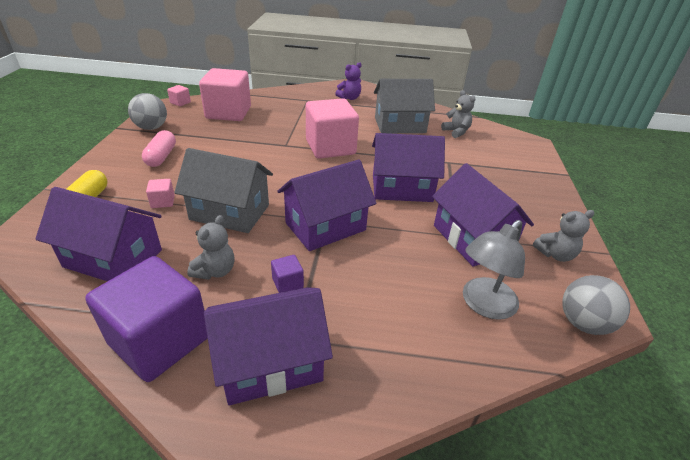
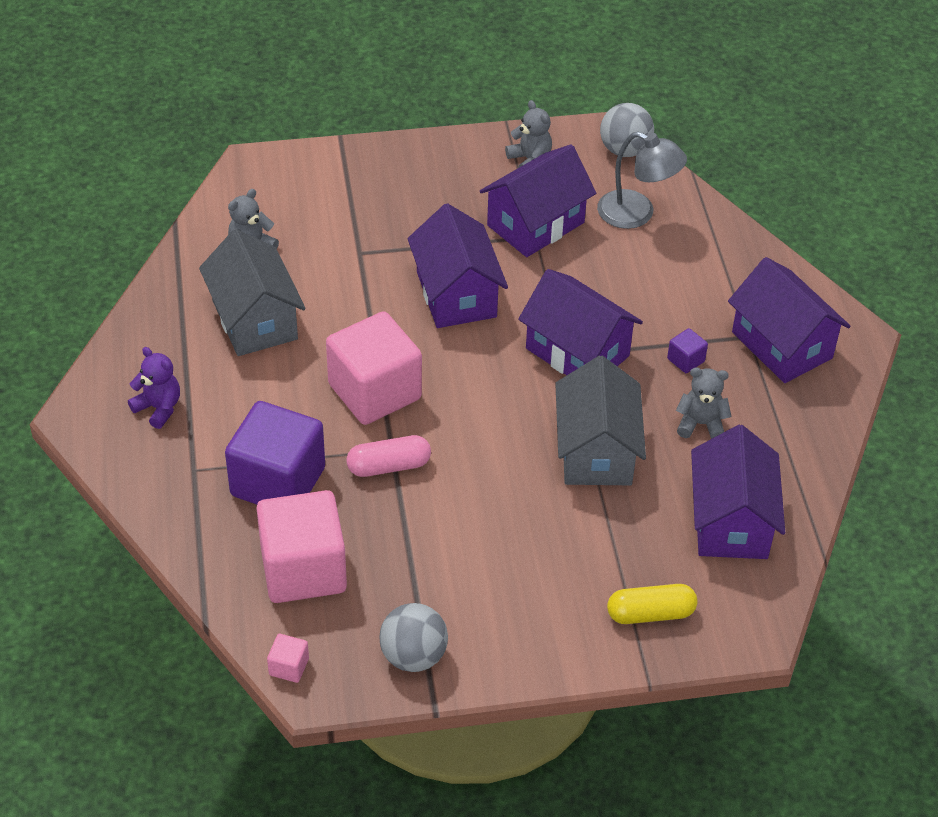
camera: 105 degrees left, 10 degrees up
(160, 340) = (803, 428): purple cube -> purple cube (278, 482)
(161, 157) = (501, 590): pink capsule -> pink capsule (389, 466)
(163, 202) = (610, 530): pink cube -> none

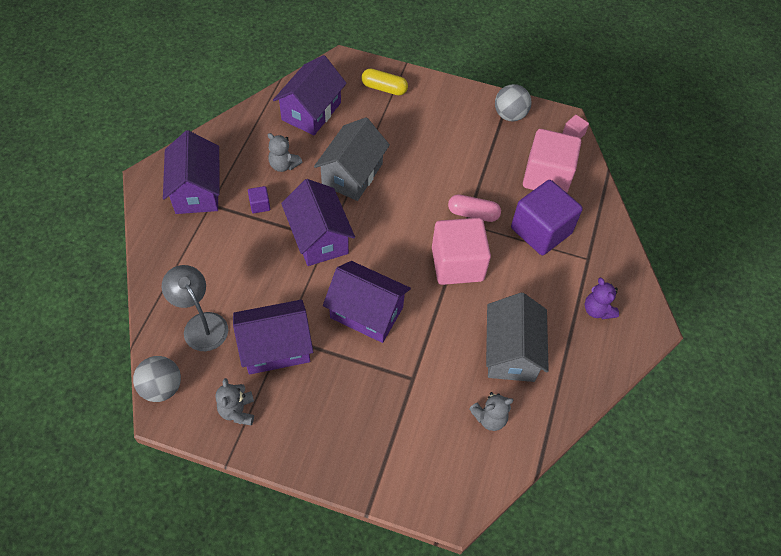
camera: 155 degrees left, 10 degrees up
(456, 294) = (366, 313): purple house -> purple house turned 75 degrees counterclockwise

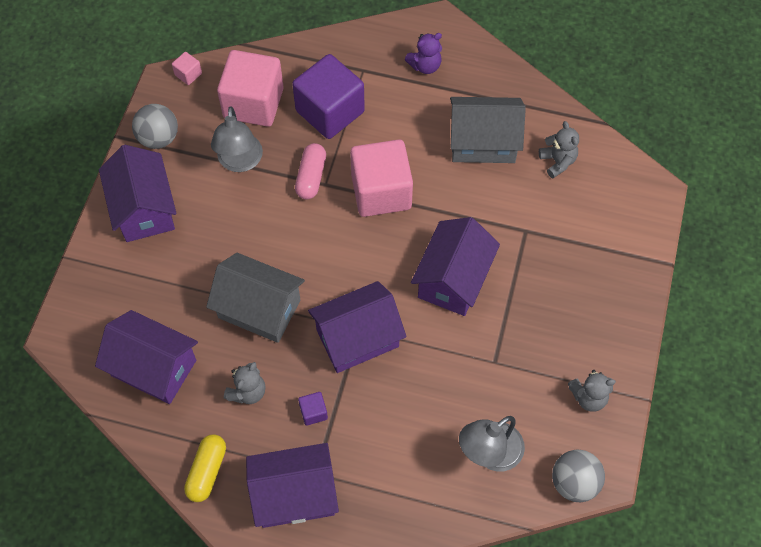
camera: 90 degrees left, 5 degrees up
(276, 347) = (508, 368): purple house -> purple house (144, 209)
(384, 88) = (112, 281): yellow capsule -> yellow capsule (207, 471)
(487, 166) = (240, 162): none -> grey lamp

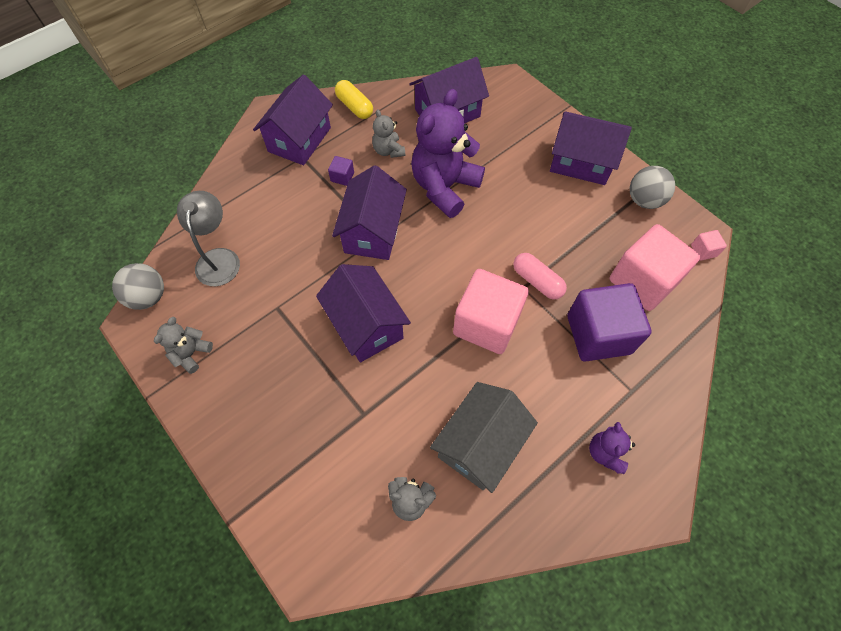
camera: 125 degrees right, 0 degrees up
(240, 162) = (585, 241): grey lamp -> none
(259, 309) = (444, 187): grey house -> purple teddy bear

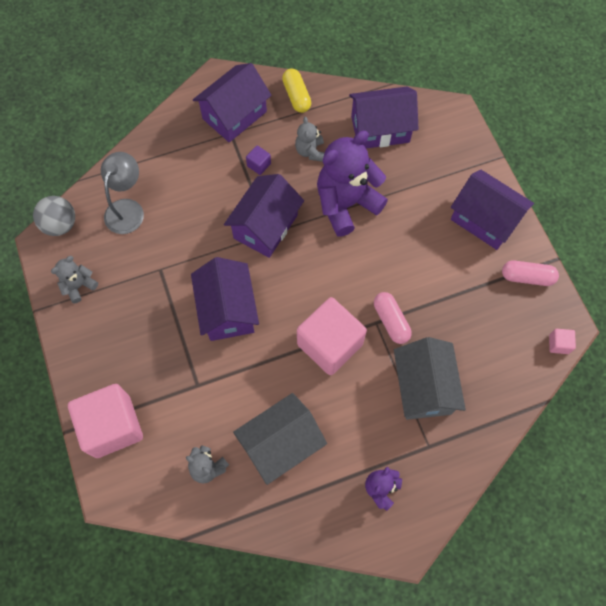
camera: 20 degrees right, 5 degrees up
(598, 334) = (423, 387): purple cube -> grey house
(643, 281) = (487, 353): pink cube -> pink cube (112, 426)
(644, 200) = (527, 277): grey ball -> pink capsule

